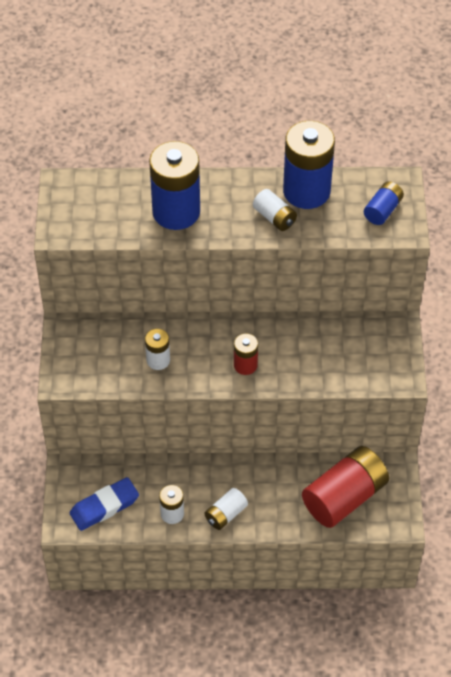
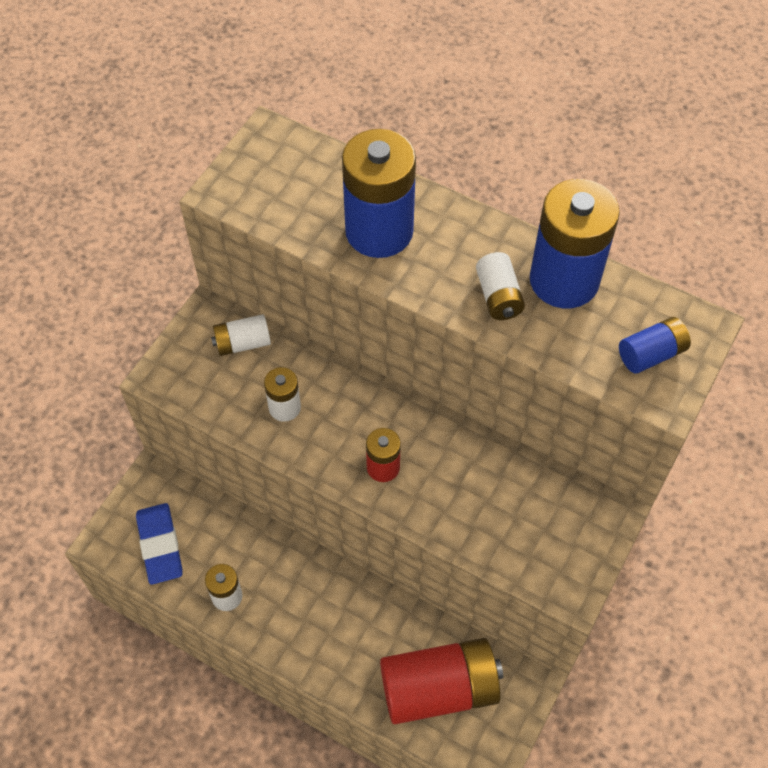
camera: 30 degrees right, 5 degrees up
(104, 507) = (160, 546): blue eraser -> blue eraser turned 75 degrees clockwise
(226, 514) = (286, 631): white battery -> white battery (243, 343)

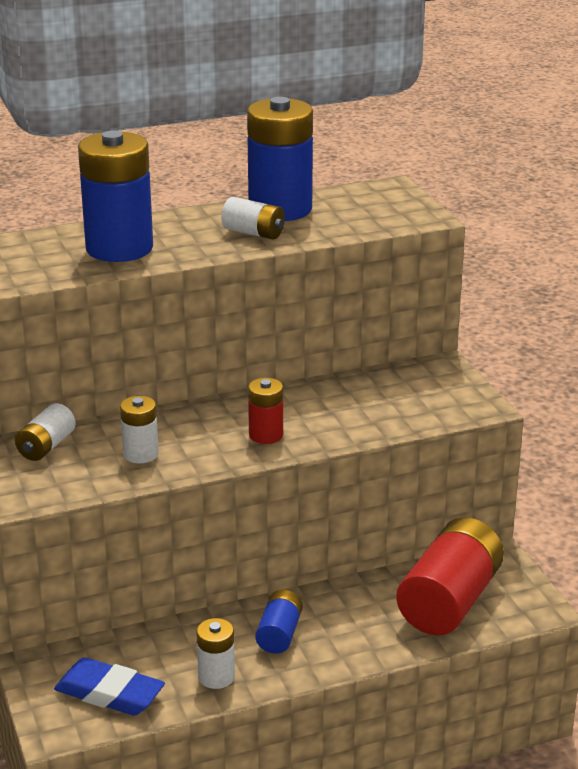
camera: 50 degrees left, 30 degrees down
(651, 354) = (385, 208): blue battery -> blue battery (279, 634)

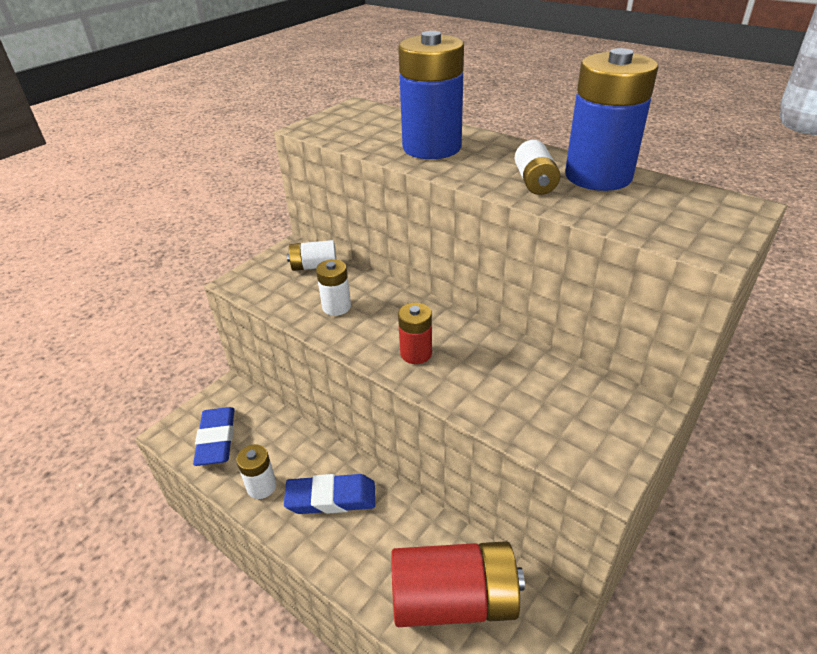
camera: 60 degrees right, 10 degrees up
(279, 634) = (331, 498): blue battery -> blue eraser

